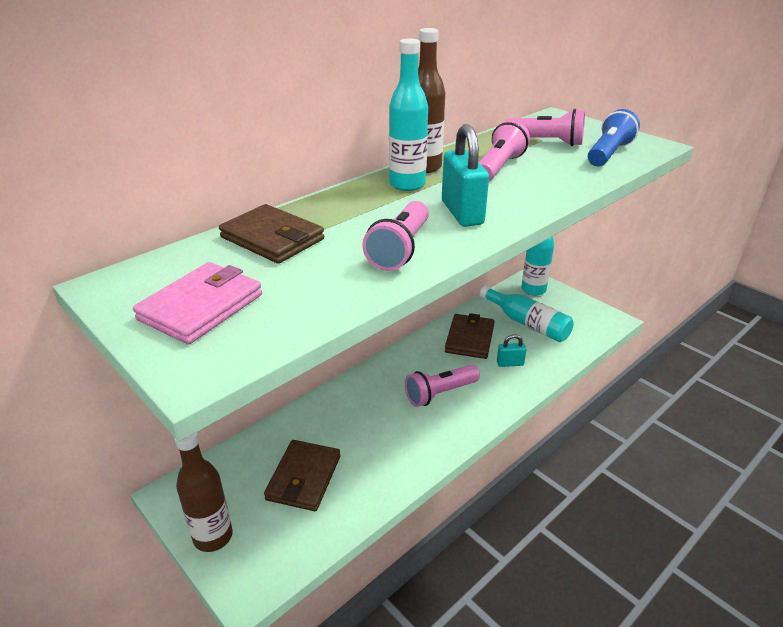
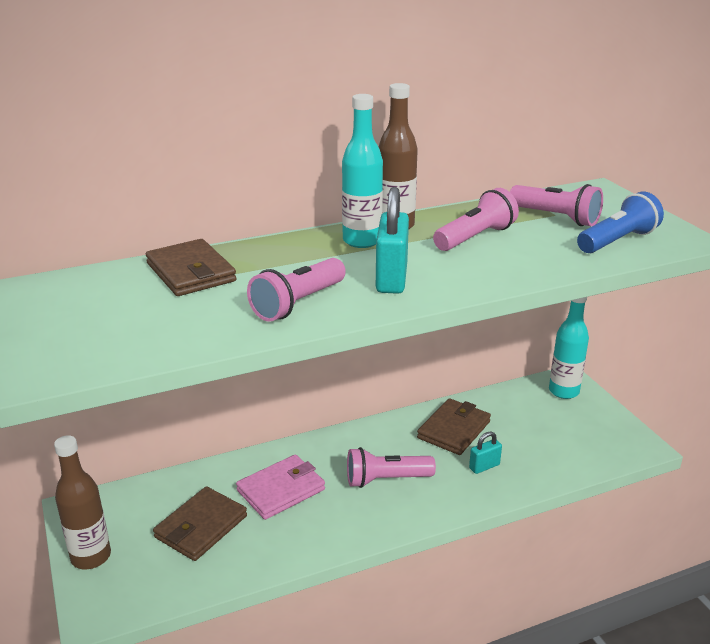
camera: 20 degrees right, 5 degrees down
(201, 307) = (84, 322): pink wallet -> pink wallet (281, 490)
(510, 363) = (484, 466): turquoise padlock -> turquoise padlock turned 45 degrees counterclockwise
(527, 323) = (532, 427): turquoise bottle -> none

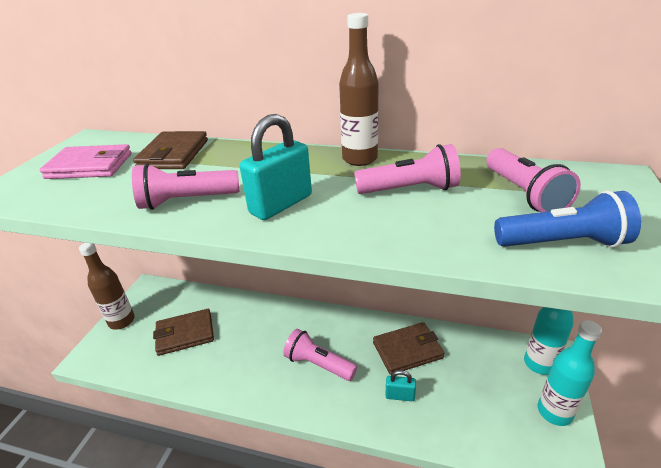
camera: 40 degrees right, 5 degrees up
(281, 490) = (249, 334): pink wallet -> pink wallet (90, 166)
(362, 241) = (314, 164): turquoise bottle -> turquoise bottle (554, 412)

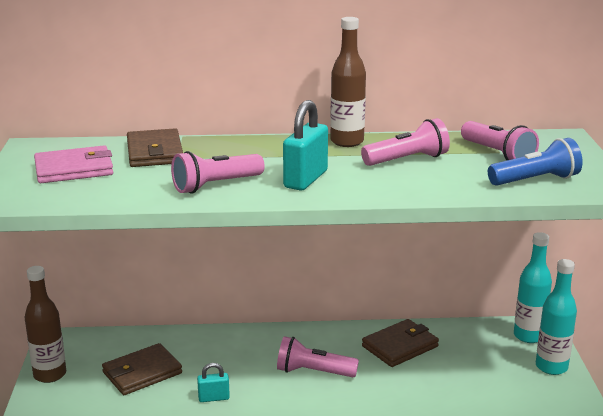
camera: 20 degrees left, 10 degrees down
(400, 396) = (408, 381): turquoise padlock -> turquoise padlock (214, 398)

